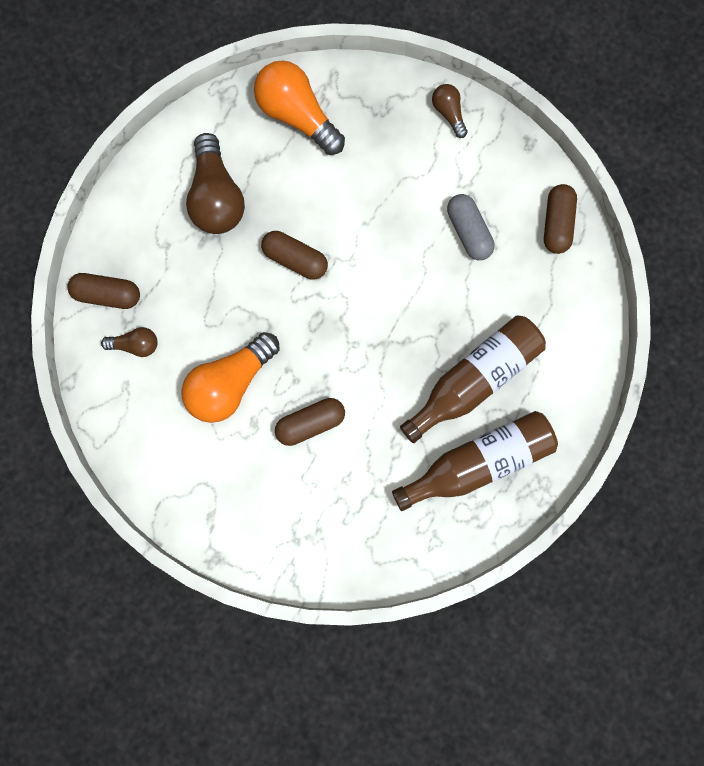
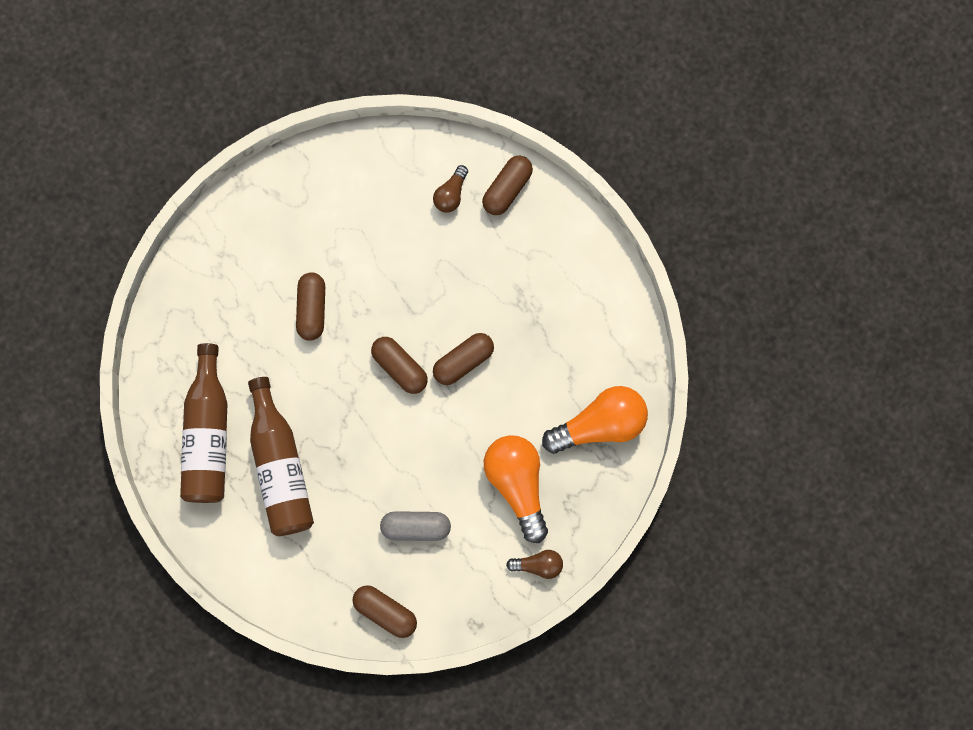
camera: 115 degrees right, 0 degrees up
(216, 197) = (553, 318): brown light bulb -> none
(230, 384) = (379, 258): orange light bulb -> orange light bulb (517, 484)
(328, 314) = (400, 367): none -> brown capsule

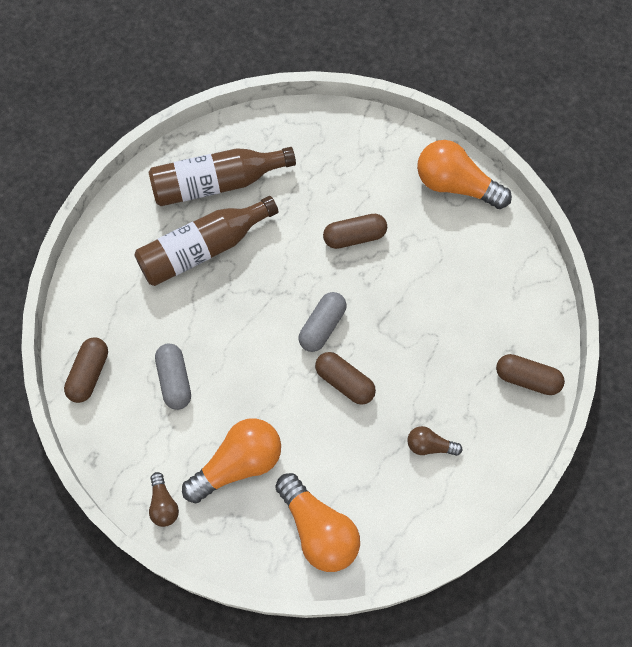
camera: 75 degrees right, 10 degrees down
(284, 192) = (455, 185): none -> orange light bulb
(400, 367) = (322, 326): brown capsule -> grey capsule
(451, 194) = (504, 328): brown light bulb -> brown light bulb (429, 445)

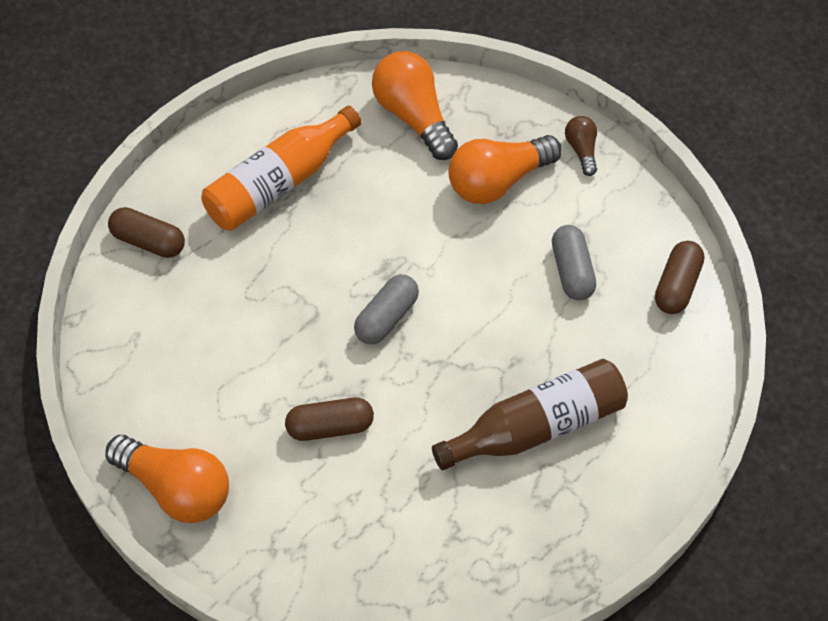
camera: 175 degrees left, 10 degrees down
(216, 183) = (516, 518): brown bottle -> none
(345, 382) = (367, 254): brown capsule -> none
(429, 445) = (279, 183): brown light bulb -> orange bottle

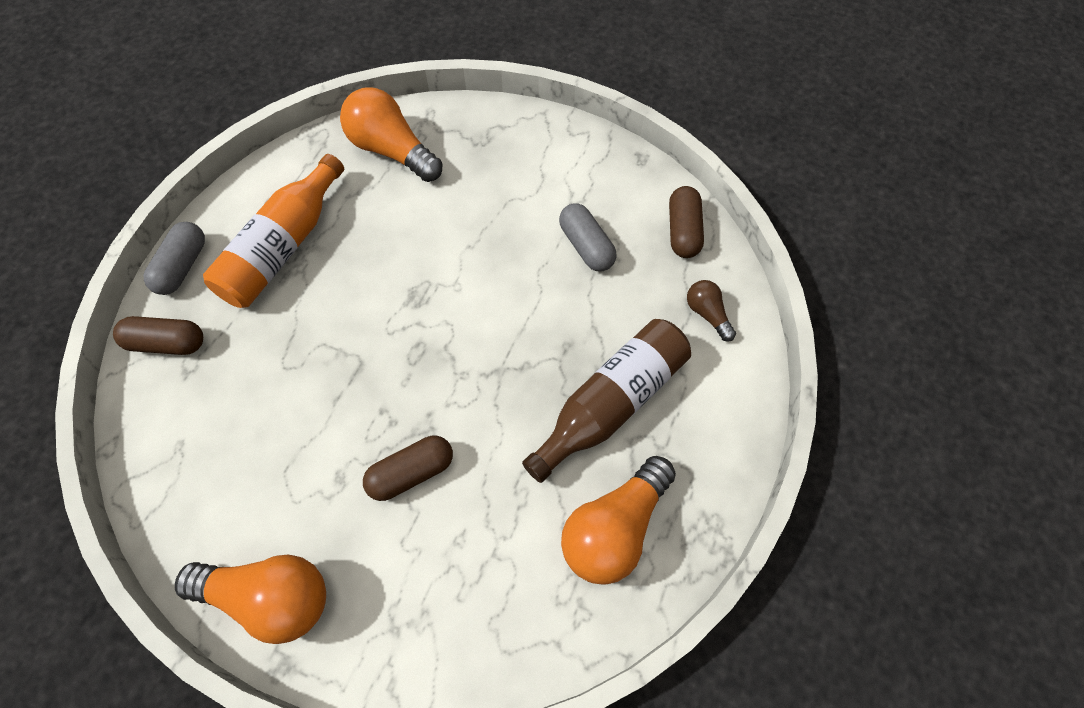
camera: 20 degrees left, 5 degrees up
(387, 317) = (430, 344): grey capsule -> grey capsule (182, 266)
(498, 181) = (489, 186): orange light bulb -> orange light bulb (614, 528)
(581, 150) = (553, 137): brown light bulb -> brown light bulb (707, 314)

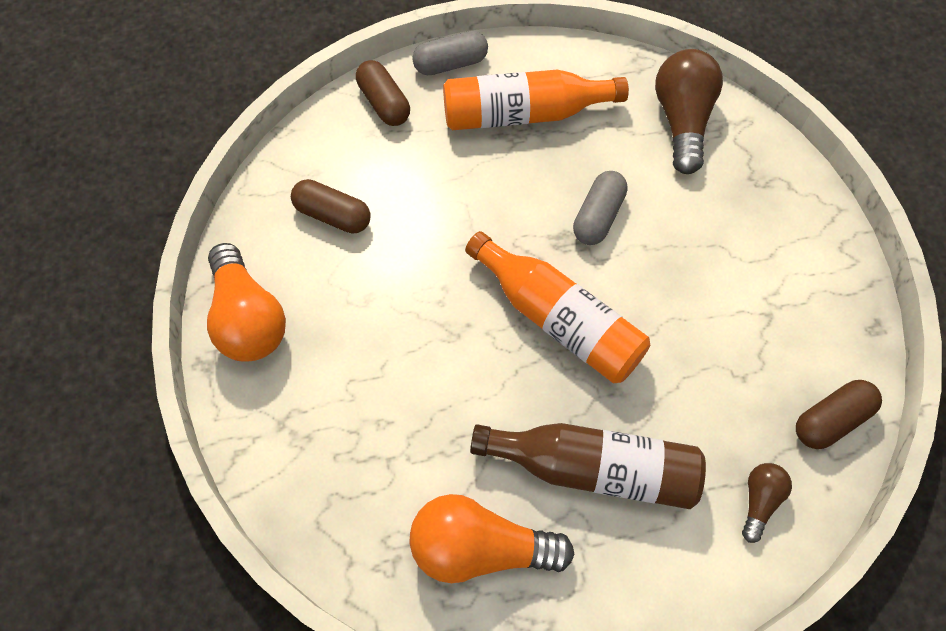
camera: 55 degrees right, 0 degrees up
(392, 150) = (681, 121): orange light bulb -> brown light bulb
(411, 472) = (410, 347): brown capsule -> brown capsule (333, 215)
(478, 345) = (558, 319): none -> orange bottle
(586, 246) = (732, 342): grey capsule -> grey capsule (597, 216)

